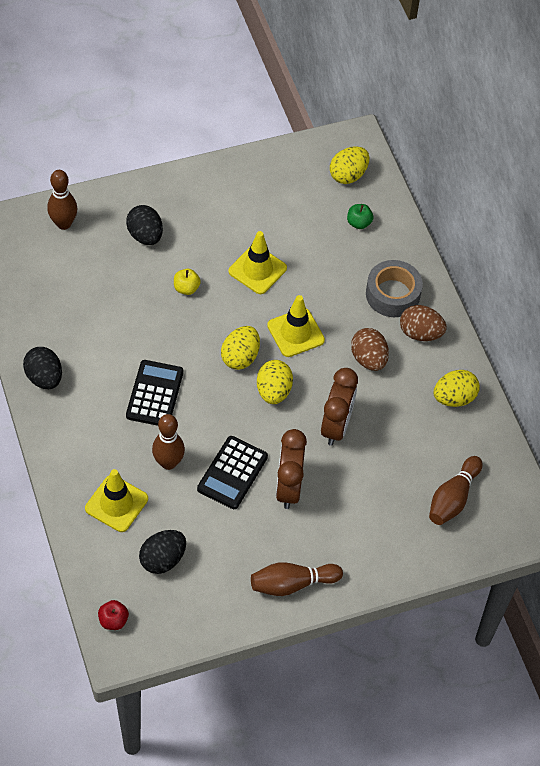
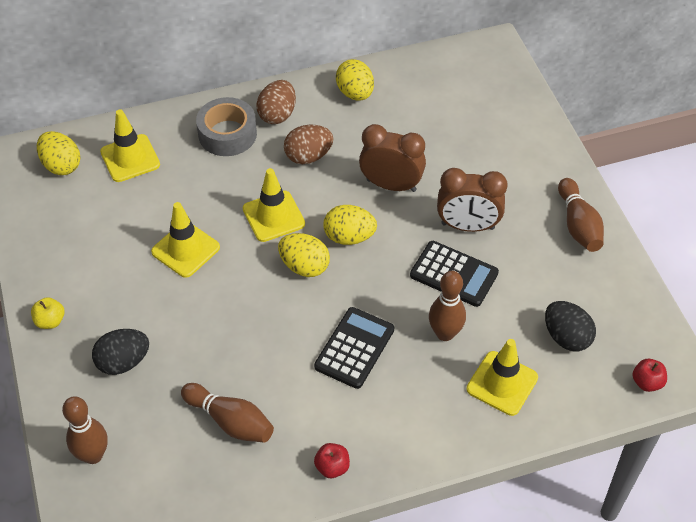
camera: 85 degrees left, 5 degrees down
(44, 377) = (332, 467): black egg -> red apple
(155, 394) = (354, 348): black calculator -> black calculator turned 105 degrees clockwise
(186, 288) = (206, 318): yellow apple -> yellow apple (50, 321)
(359, 223) = (130, 158): green apple -> yellow traffic cone
(453, 498) = (468, 100): brown bowling pin -> brown bowling pin (230, 421)

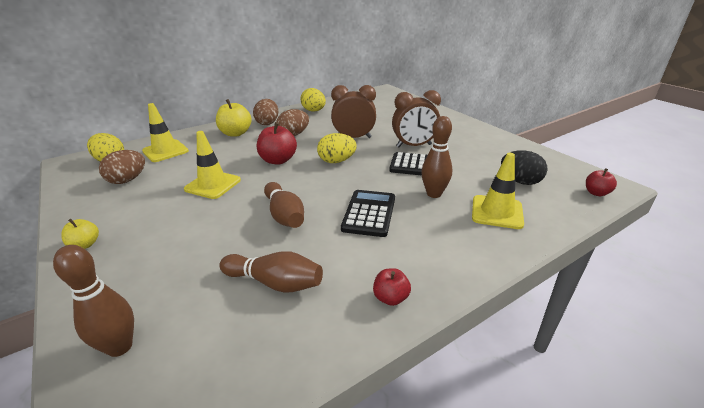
camera: 15 degrees left, 20 degrees down
(85, 215) = (127, 180): none -> brown egg
(123, 362) = (159, 260): black egg -> none
(227, 134) = (236, 133): grey tape -> yellow apple
(273, 216) = (278, 160): yellow traffic cone -> red apple
(304, 266) = (310, 179): yellow egg -> none
(578, 225) = (481, 136): brown bowling pin -> brown bowling pin (284, 215)

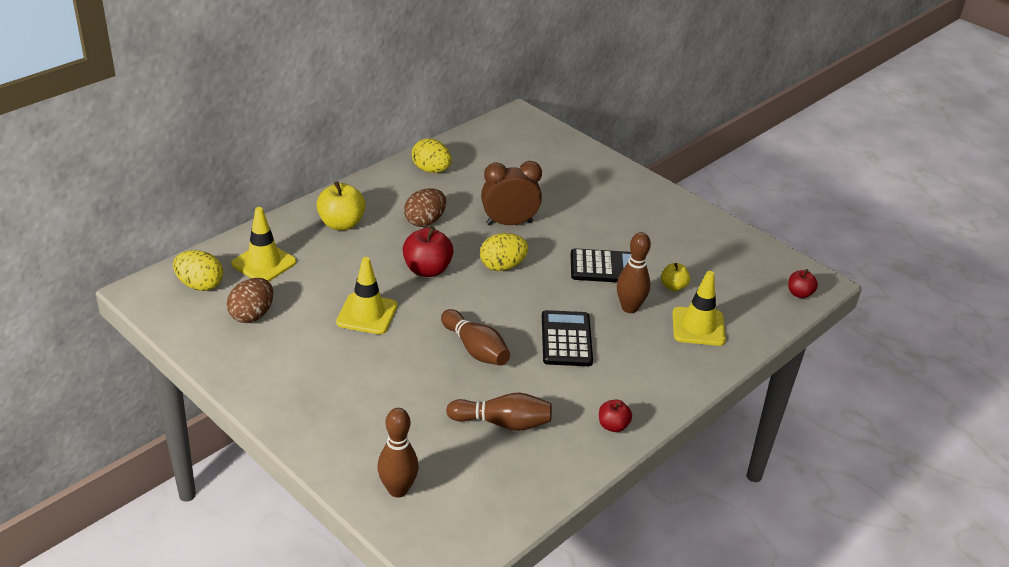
camera: 15 degrees left, 5 degrees up
(85, 244) = (278, 403): yellow apple -> yellow apple (673, 286)
(267, 123) = (375, 200): brown egg -> none
(414, 146) = (591, 234): brown clock -> none
(520, 181) = (721, 283): black egg -> none

